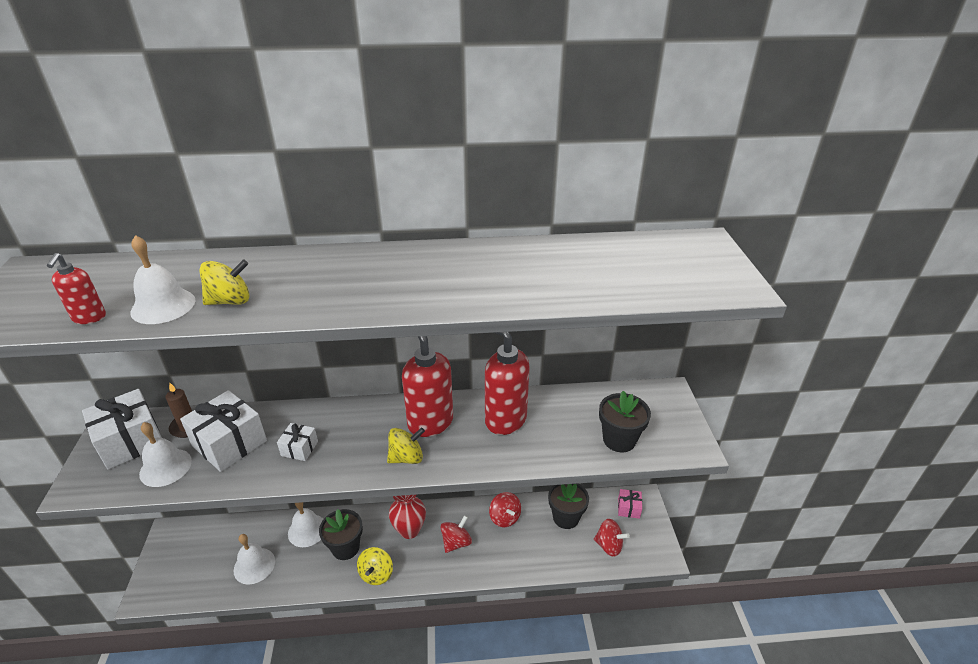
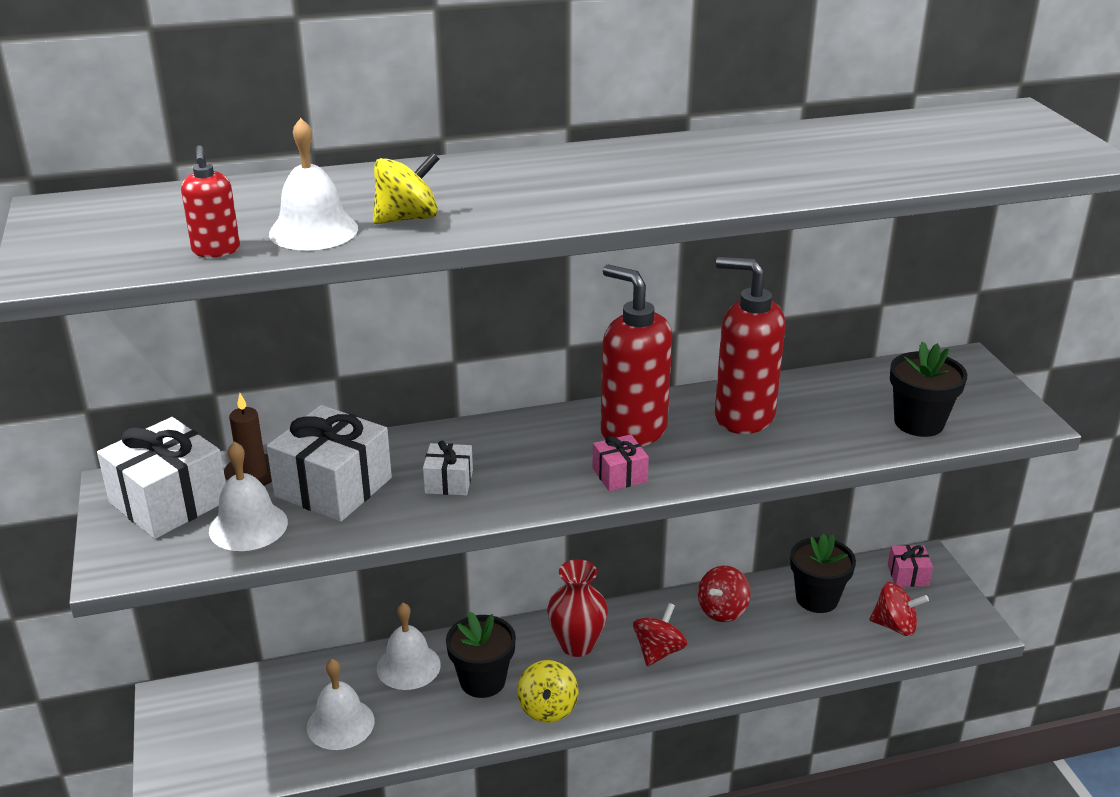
camera: 10 degrees left, 5 degrees down
(406, 457) = (619, 475): yellow spinning top -> pink gift
(505, 517) = (722, 610): red spinning top -> red spinning top turned 75 degrees clockwise

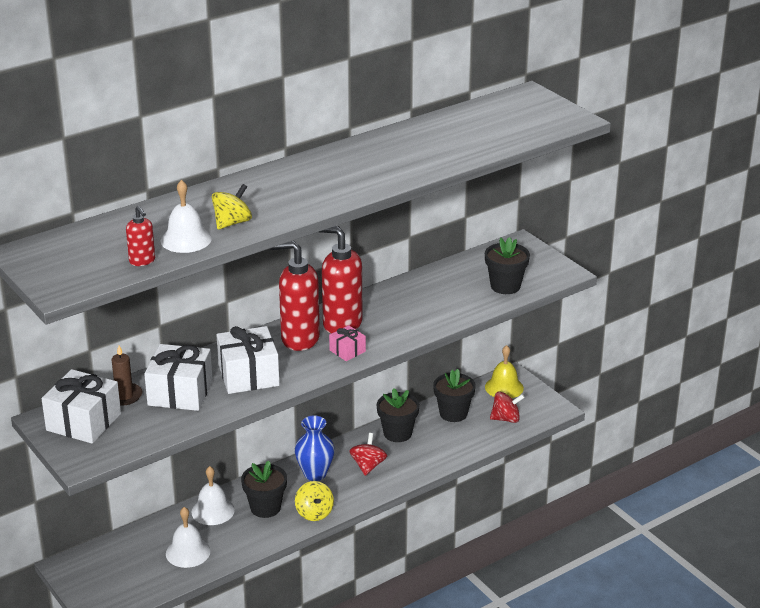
camera: 20 degrees left, 0 degrees up
(248, 526) = (144, 424): white bell -> none
(449, 482) = (248, 375): white gift -> white gift, size x1.96
(577, 645) = (315, 474): red vase -> blue vase
(722, 610) = (397, 433): red spinning top -> black flower pot
(743, 416) = (403, 302): red soap dispenser -> red soap dispenser (299, 339)
(908, 575) = (504, 387): pink gift -> yellow bell

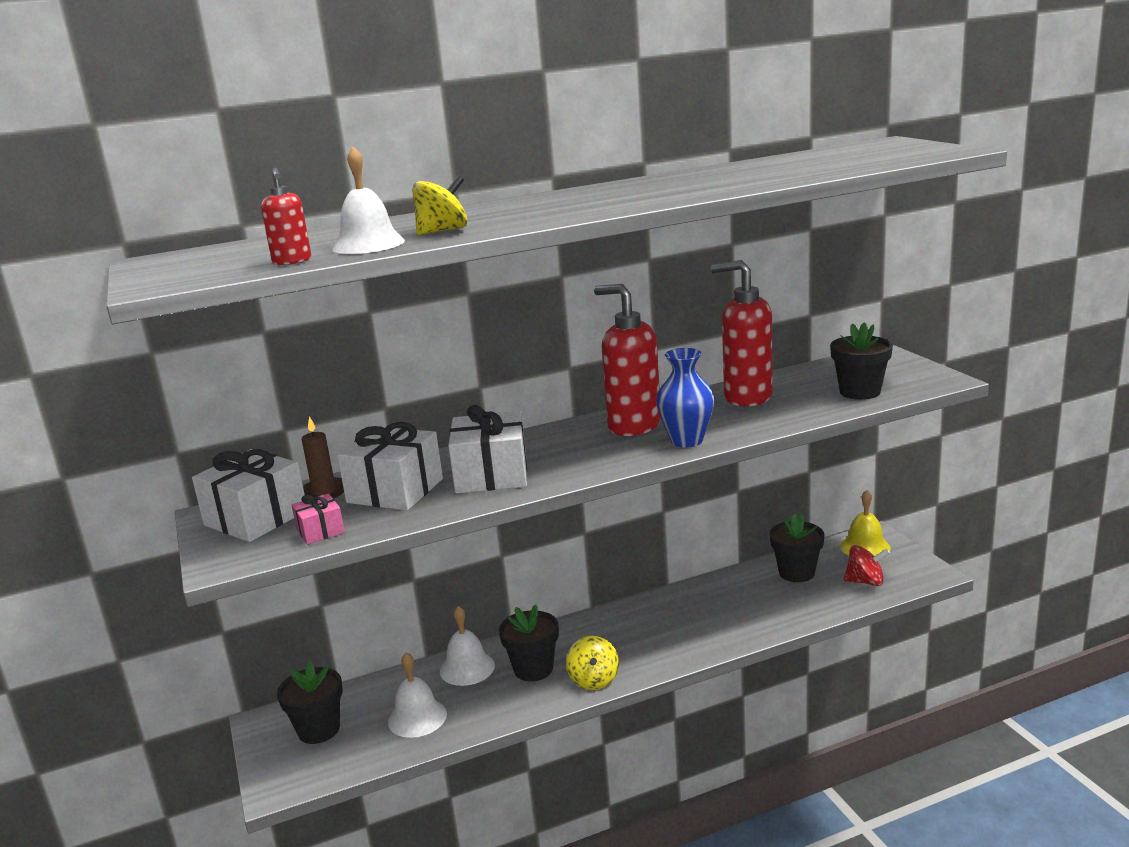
camera: 15 degrees right, 10 degrees down
(299, 339) = (573, 440): red soap dispenser -> red soap dispenser (747, 397)
(315, 474) = (607, 632): blue vase -> blue vase (686, 440)
(347, 351) = (631, 452): pink gift -> pink gift (320, 531)
(368, 466) = (677, 627): red spinning top -> none
(397, 433) = (722, 591): black flower pot -> black flower pot (319, 730)

